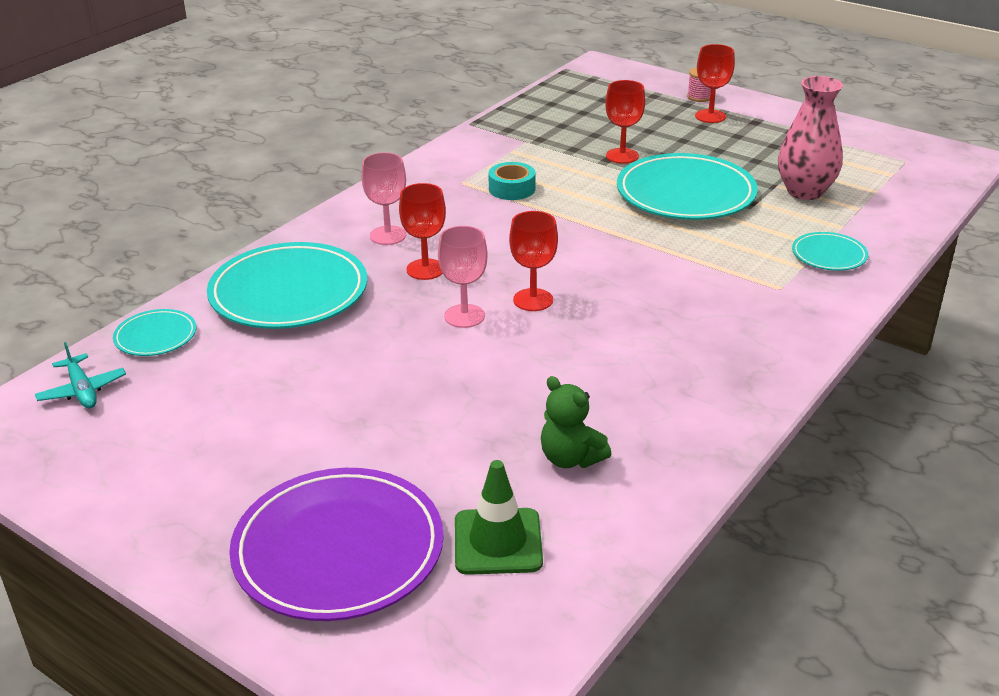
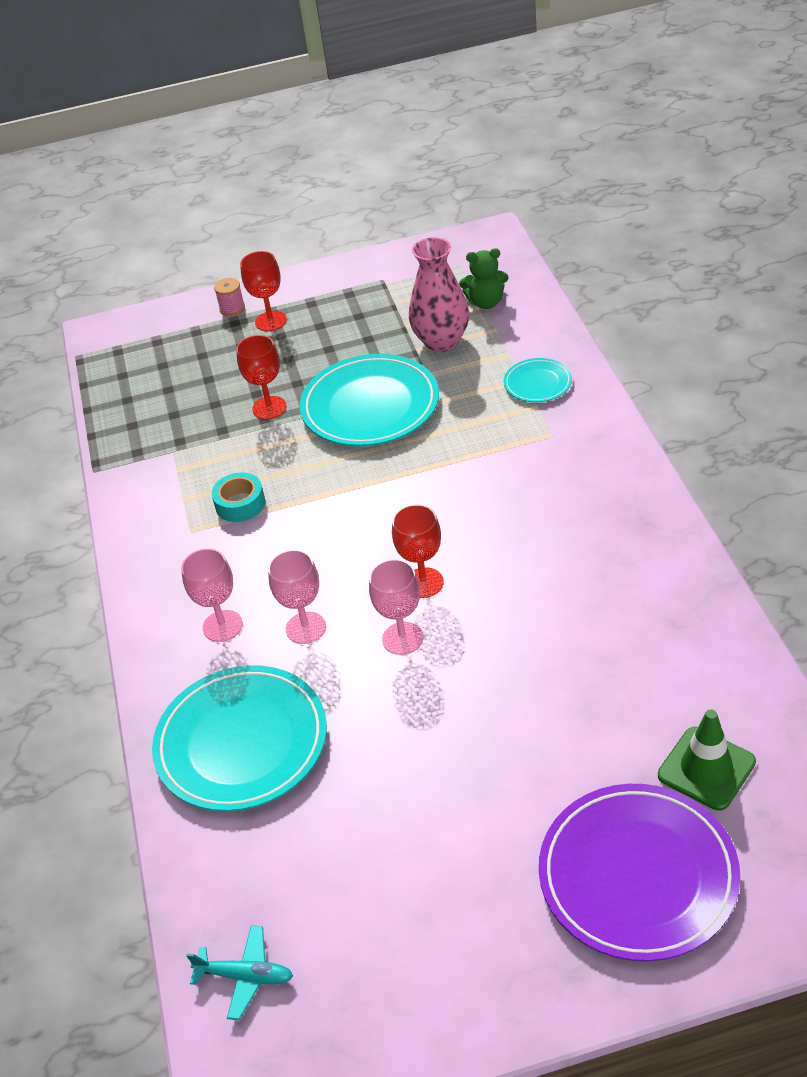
camera: 45 degrees left, 10 degrees up
(156, 336) = (211, 879): turquoise plate -> none
(425, 269) = (305, 628): red goblet -> pink goblet
(570, 458) = (647, 673): green teddy bear -> green teddy bear (486, 302)

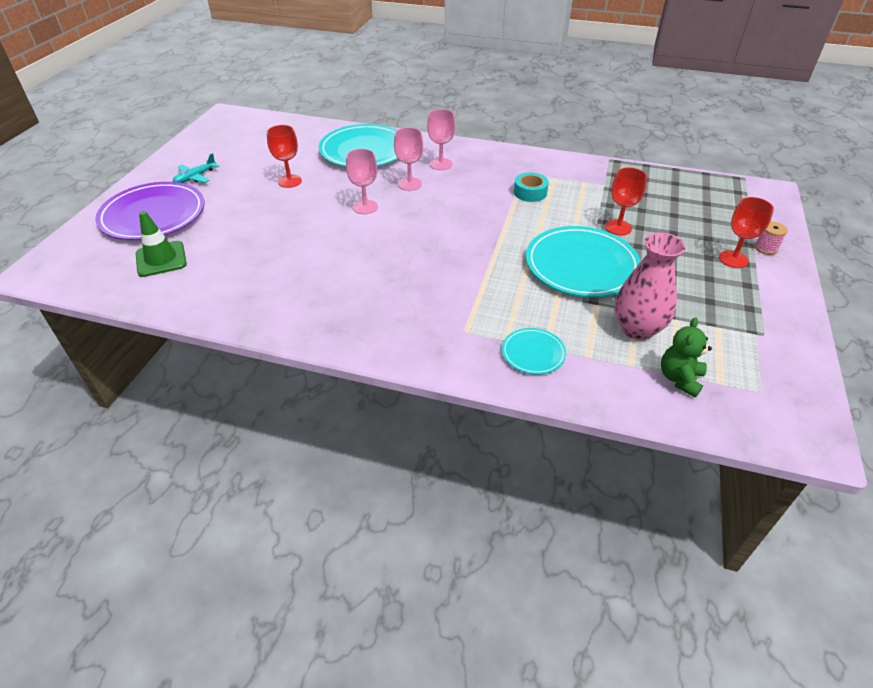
camera: 115 degrees right, 0 degrees up
(245, 976) = (261, 125): turquoise plane -> turquoise plane (195, 177)
(423, 583) = (394, 227): red goblet -> red goblet (289, 181)

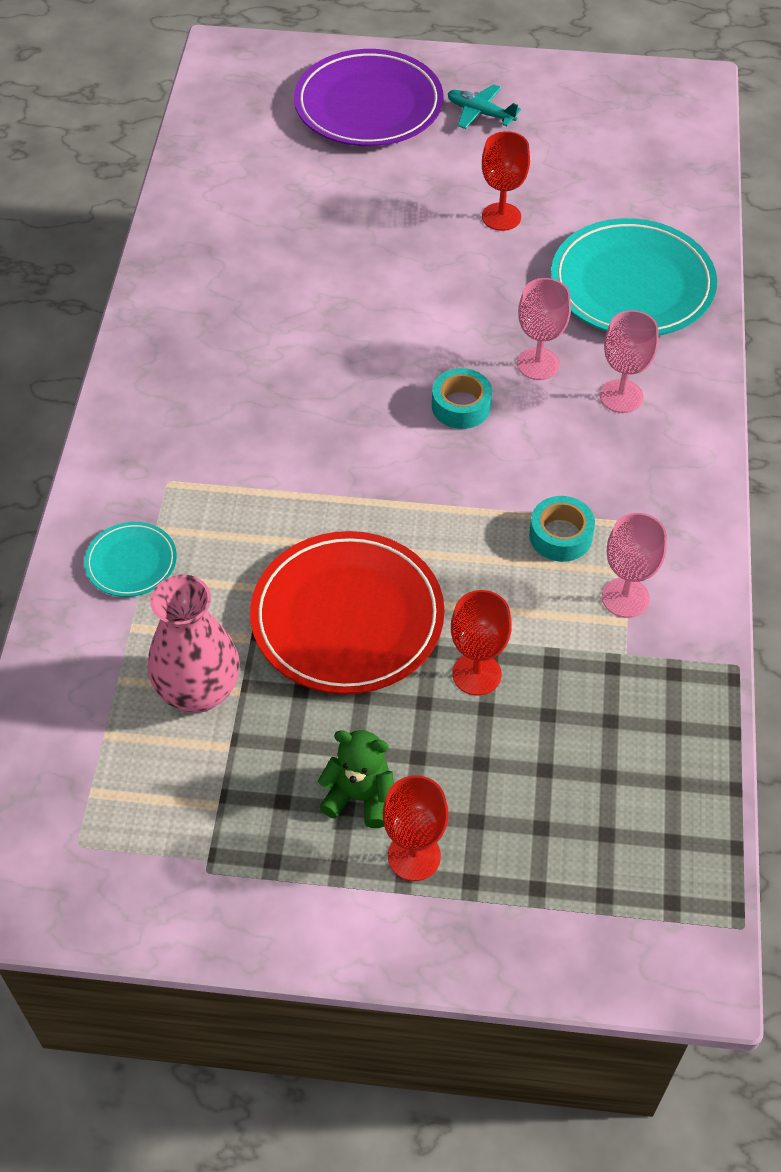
camera: 80 degrees right, 10 degrees up
(161, 259) = (271, 146): green traffic cone -> none
(365, 207) = (450, 321): pink goblet -> pink goblet (625, 597)
(432, 211) = (461, 406): none -> turquoise tape
(581, 266) = (347, 617): turquoise plate -> red plate
(679, 379) = (96, 740): green teddy bear -> green teddy bear (360, 797)
(765, 248) = (463, 920): pink spool -> none

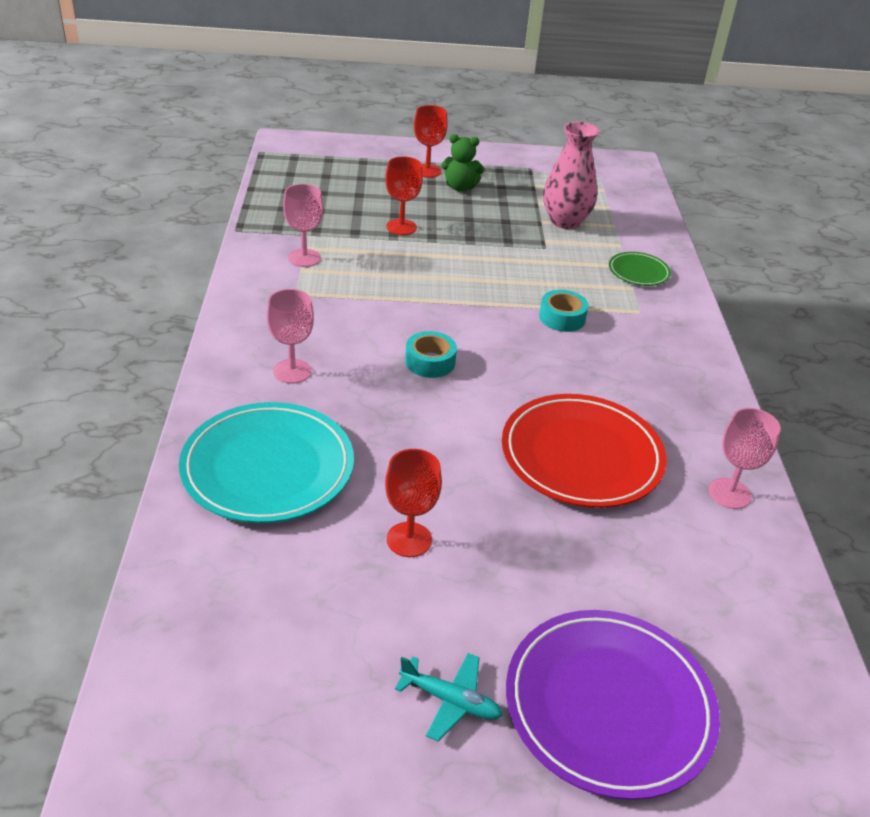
camera: 170 degrees right, 15 degrees down
(131, 562) = (638, 272): turquoise plate -> green plate
(347, 617) = (487, 249): red plate -> red plate (581, 456)
(538, 364) = (365, 394): pink goblet -> pink goblet (729, 493)
(560, 536) = (347, 287): turquoise tape -> turquoise tape (562, 318)

